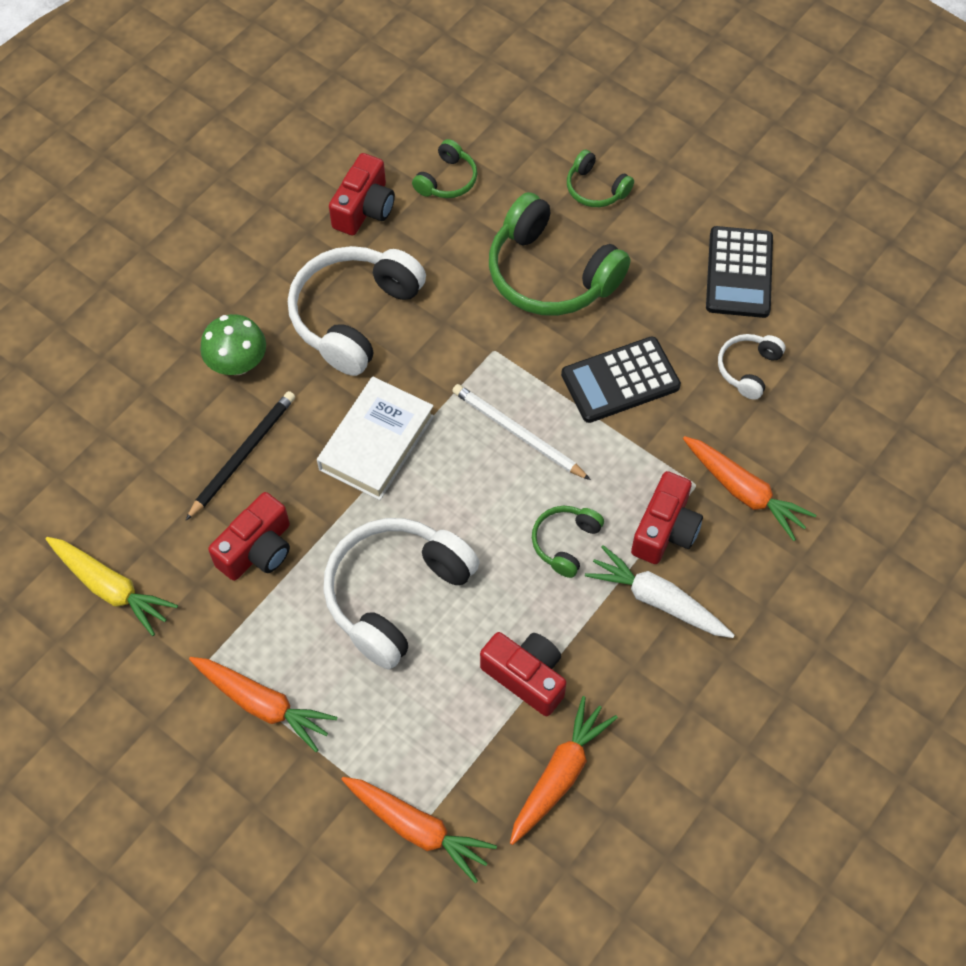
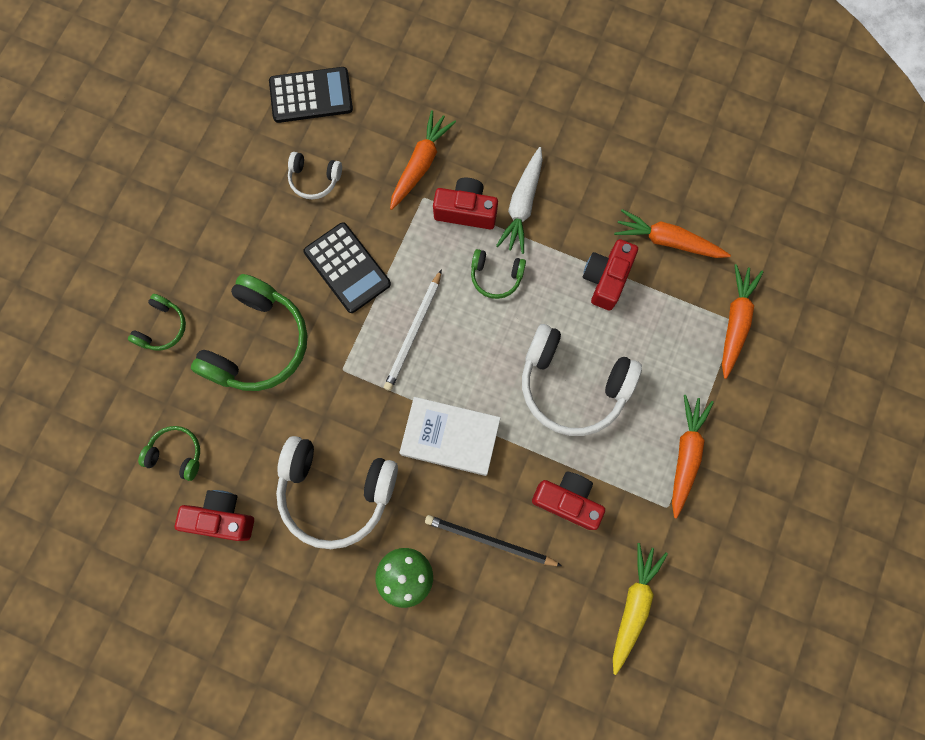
camera: 105 degrees left, 15 degrees up
(739, 273) = (226, 201): black calculator -> black calculator (311, 96)

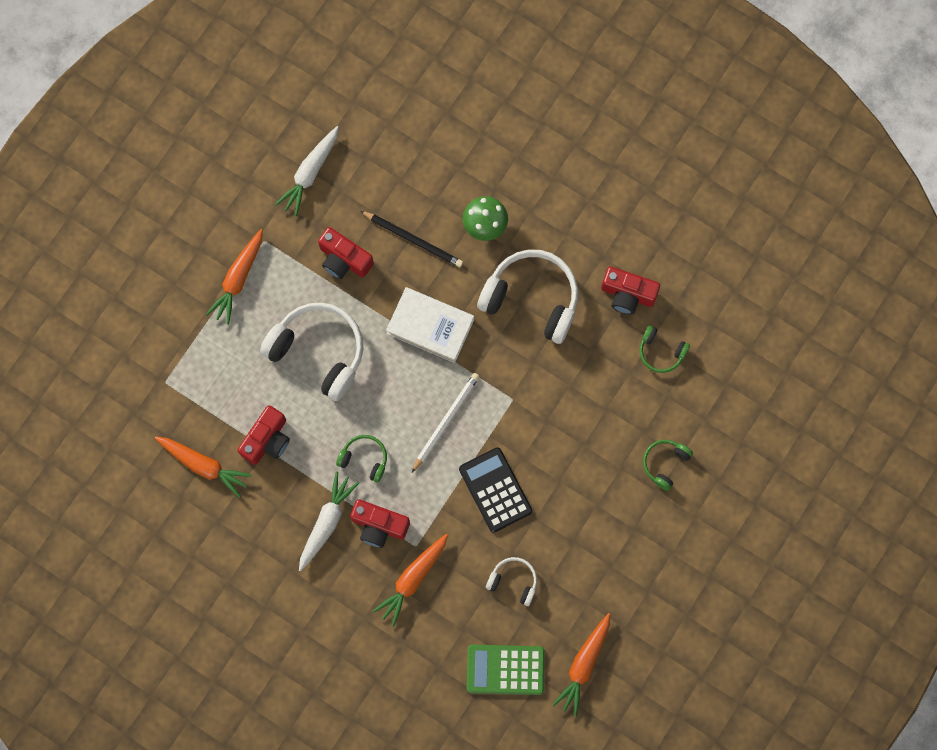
camera: 170 degrees left, 0 degrees up
(258, 343) = (582, 434): green headphones -> none
(311, 96) = (505, 669): black calculator -> green calculator
(633, 605) = (310, 173): yellow carrot -> white carrot
(735, 322) = (165, 382): orange carrot -> orange carrot (583, 665)

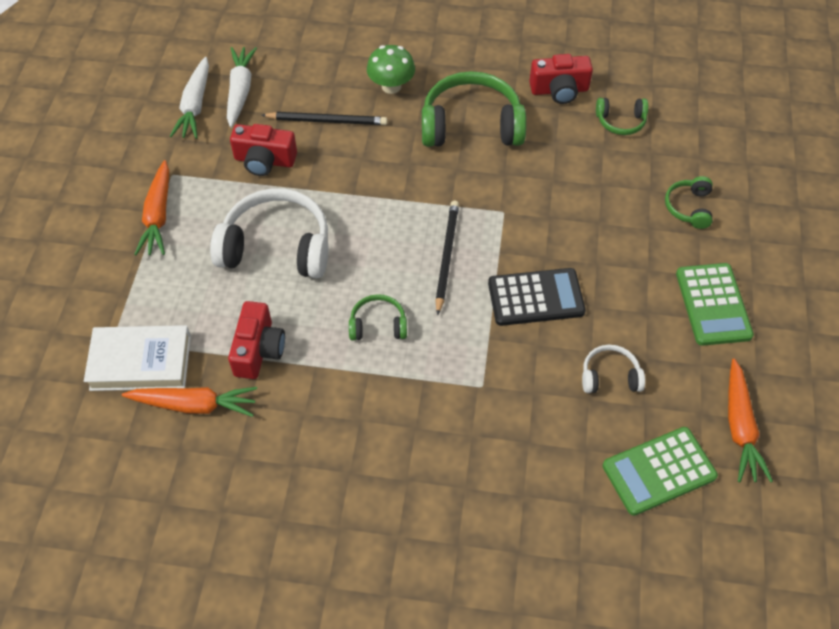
camera: 25 degrees left, 20 degrees down
(327, 522) = (368, 404): white carrot -> white carrot (240, 91)
(379, 526) = (429, 383): red camera -> none
(412, 579) = (498, 422): orange carrot -> none
(430, 326) = (383, 183): white book -> white book (141, 362)
(446, 421) = (446, 256): white pencil -> black pencil
(495, 490) = (535, 297): black calculator -> black calculator turned 135 degrees clockwise
(532, 298) = (471, 125): white headphones -> green headphones
(628, 559) = (713, 304): none -> green calculator

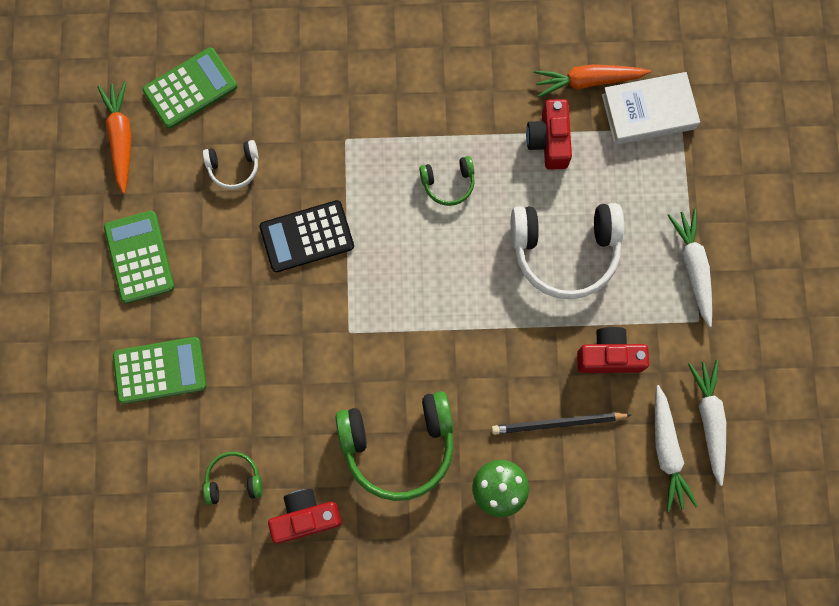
camera: 170 degrees right, 20 degrees up
(158, 216) = (693, 267): orange carrot -> white carrot
(446, 256) = (398, 268): black pencil -> none
(688, 207) = (160, 370): green headphones -> green calculator

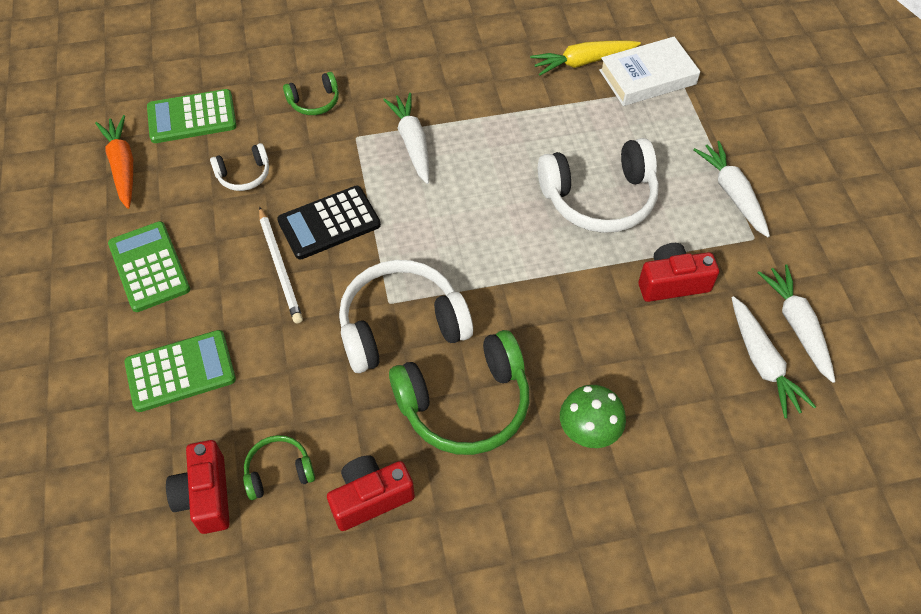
camera: 10 degrees left, 20 degrees down
(190, 88) = (192, 117): green calculator -> green calculator turned 150 degrees counterclockwise
(256, 277) = (280, 267): none -> white pencil
(356, 358) = (401, 325): none -> white headphones
(398, 156) = (412, 143): none -> white carrot
(448, 183) = (467, 158): green headphones -> green headphones (314, 102)
(549, 140) = (558, 111): red camera -> red camera (206, 496)
(557, 423) = (636, 354): black pencil -> none
(587, 81) = (583, 62): orange carrot -> yellow carrot

